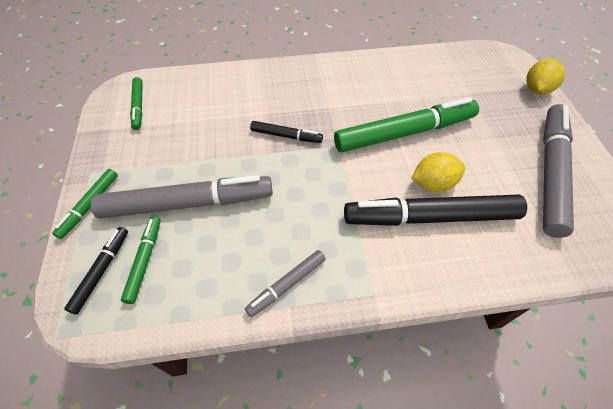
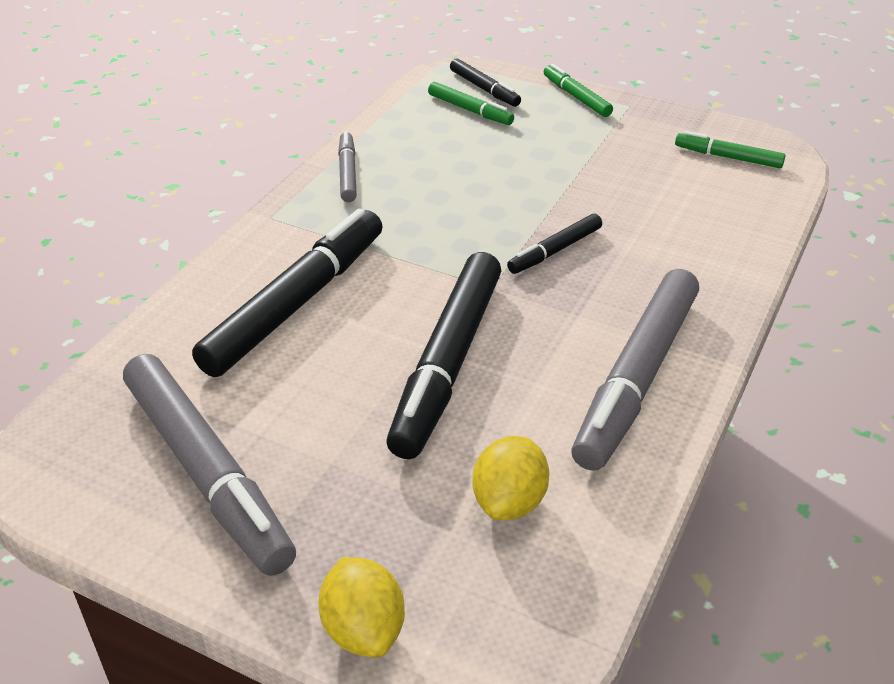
camera: 125 degrees right, 15 degrees down
(188, 204) = (516, 149): grey marker -> grey marker (636, 378)
(405, 133) = (447, 363): green marker -> black marker
(433, 183) = (335, 336): yellow lemon -> yellow lemon (509, 501)

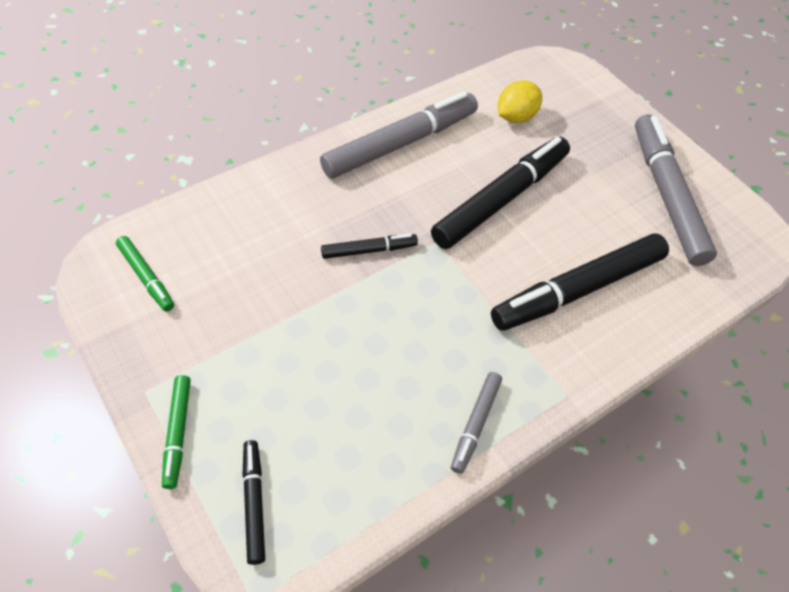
camera: 155 degrees left, 15 degrees up
(363, 629) = (610, 99): yellow lemon -> none
(470, 110) = (299, 468): green marker -> none

